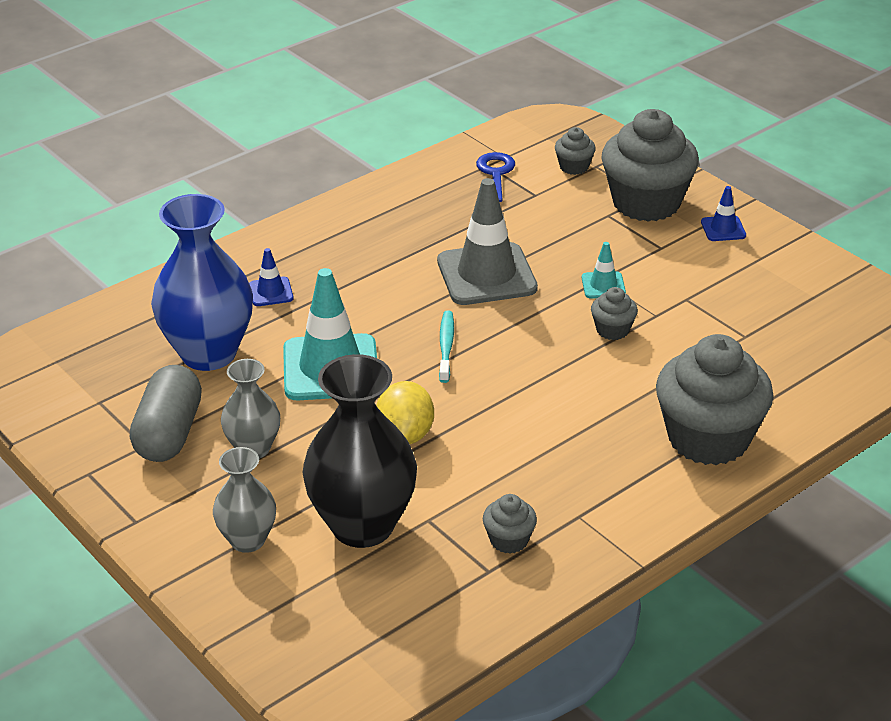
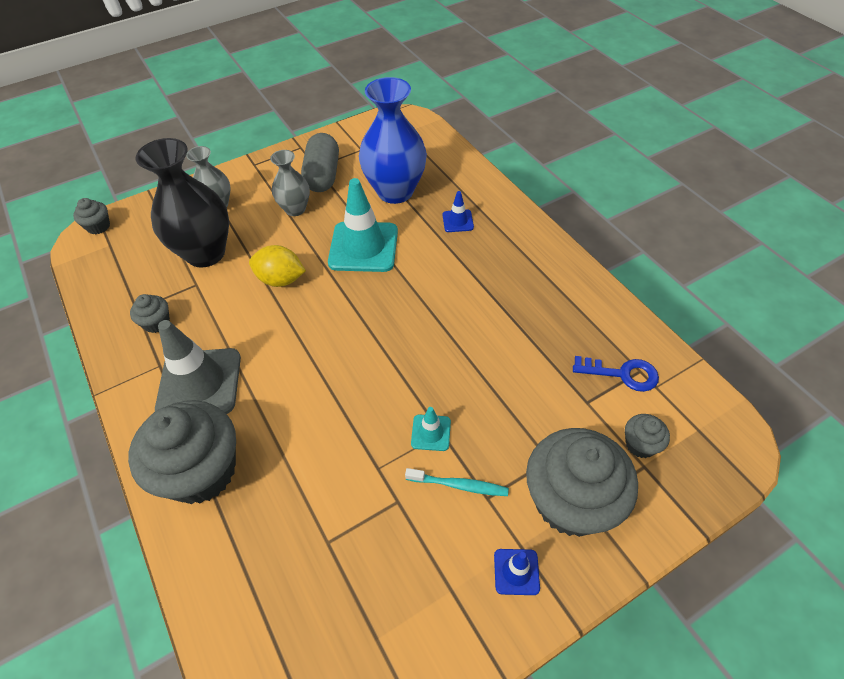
camera: 100 degrees right, 15 degrees up
(169, 433) = (323, 175): grey capsule -> grey capsule turned 75 degrees clockwise
(446, 346) = (371, 311): turquoise toothbrush -> turquoise toothbrush (459, 485)
(486, 275) = (460, 347): grey traffic cone -> grey traffic cone (199, 383)
(612, 330) = (364, 427): grey cupcake -> grey cupcake (98, 226)

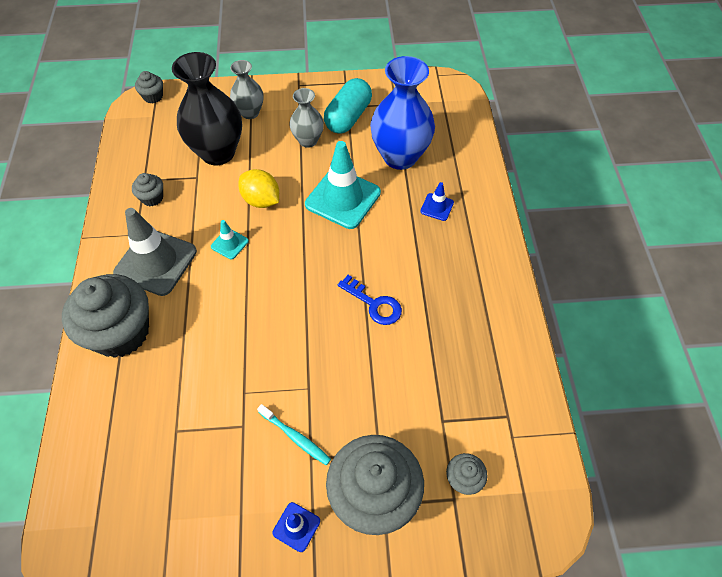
camera: 25 degrees right, 5 degrees up
(323, 175) = (348, 117): grey capsule -> turquoise capsule
(431, 433) = (300, 384): turquoise traffic cone -> turquoise traffic cone (229, 244)
(622, 374) = (489, 411): blue key -> blue key (374, 304)

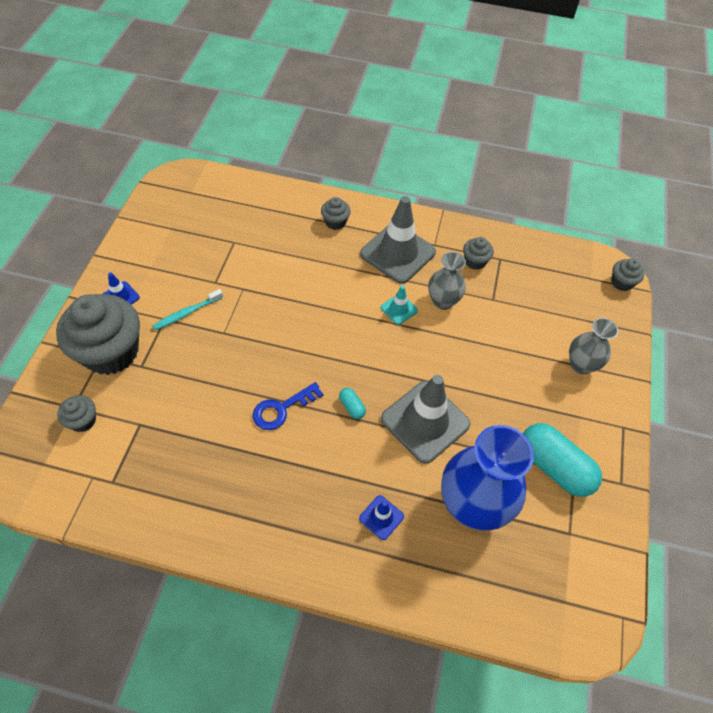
camera: 105 degrees right, 0 degrees up
(121, 332) = (335, 222): grey cupcake -> grey cupcake, size x0.44
(218, 152) = (523, 323): black vase -> none
(261, 200) = (445, 346): yellow lemon -> none
(308, 140) = (523, 411): grey vase -> grey vase (443, 301)
(343, 198) = (425, 421): turquoise traffic cone -> grey traffic cone
(350, 252) = (352, 407): none -> turquoise capsule

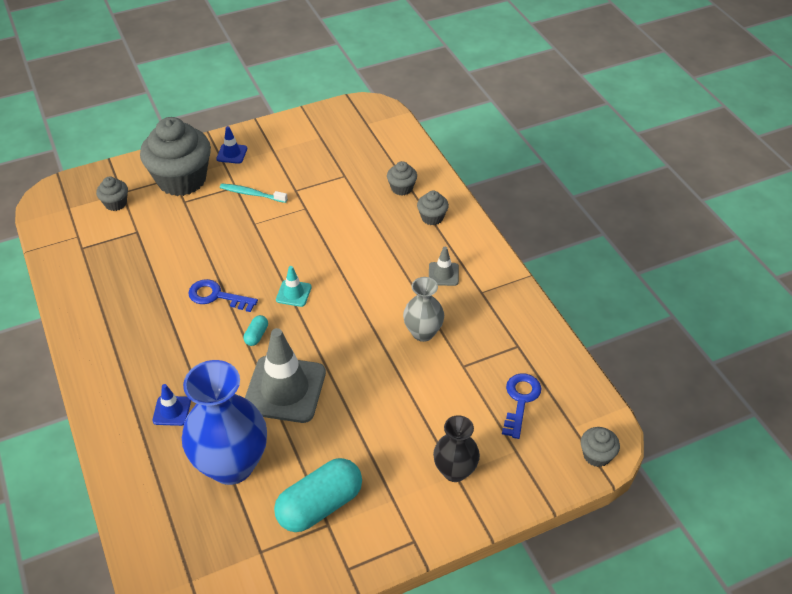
camera: 55 degrees right, 10 degrees down
(398, 253) = (443, 274): grey traffic cone -> grey traffic cone, size x0.46
(399, 309) = (383, 309): turquoise traffic cone -> turquoise traffic cone (293, 293)
(475, 261) = (493, 330): grey cupcake -> grey cupcake (401, 188)
(548, 289) = (520, 400): none -> blue key
(554, 467) = (320, 505): turquoise capsule -> turquoise capsule turned 45 degrees clockwise
(581, 365) = (455, 471): grey vase -> black vase

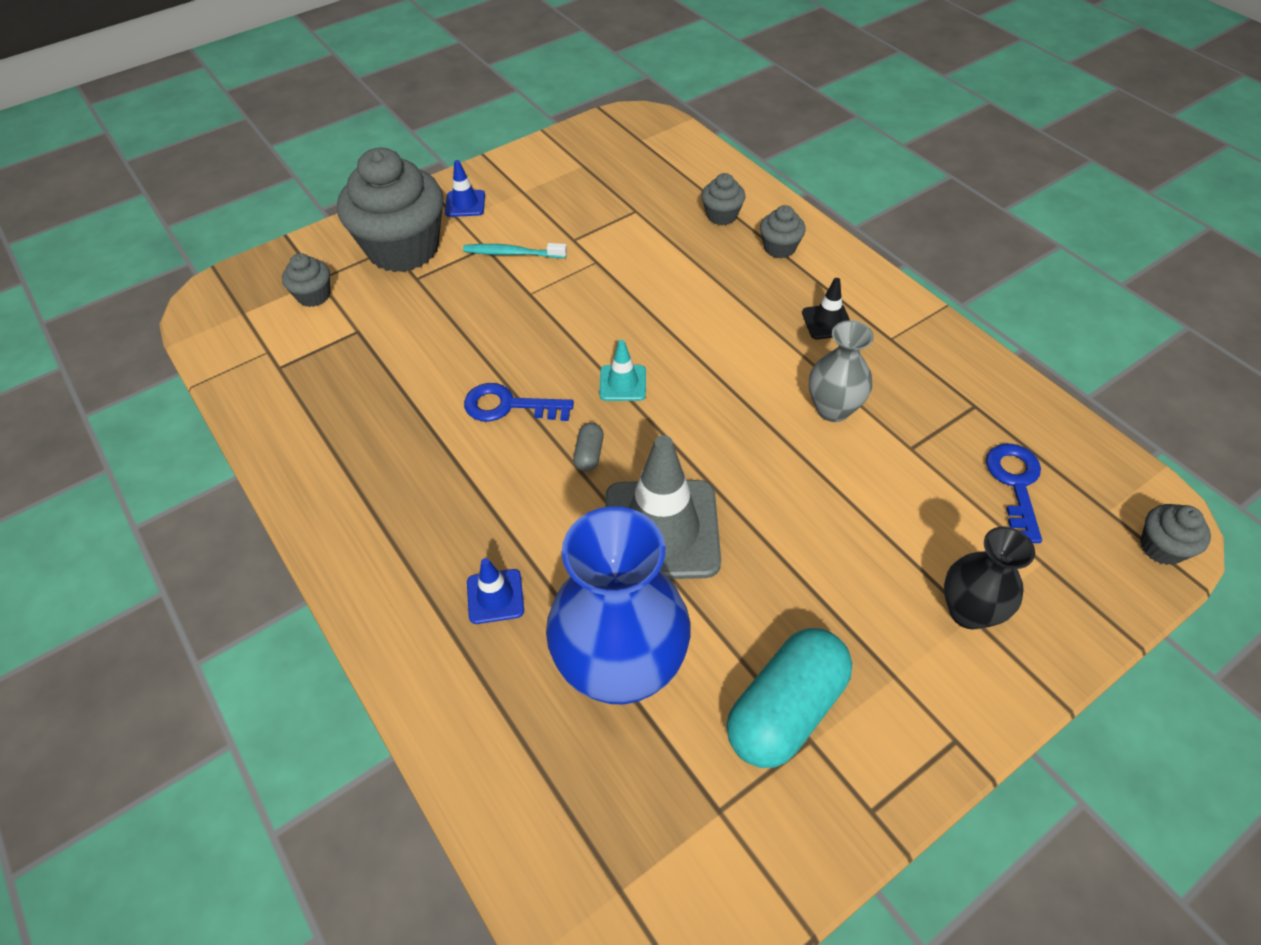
camera: 10 degrees left, 5 degrees up
(256, 335) = (589, 454): turquoise capsule -> grey capsule
(443, 274) = (827, 322): grey traffic cone -> black traffic cone

